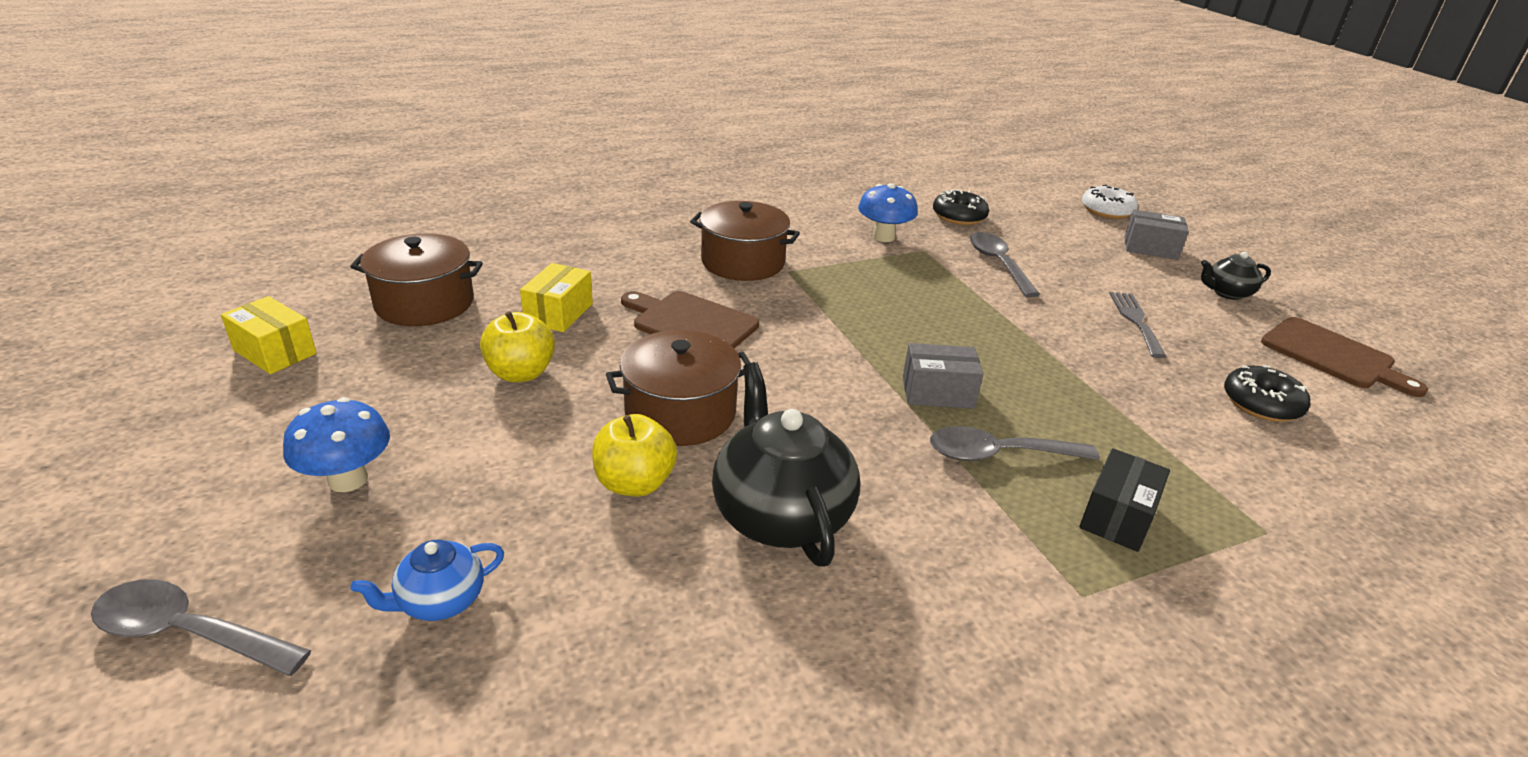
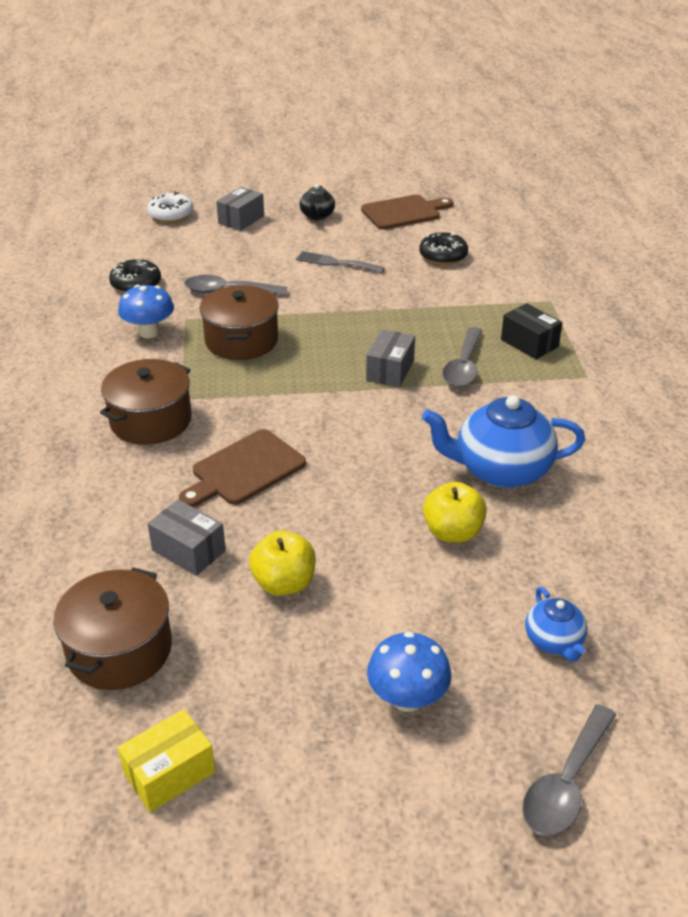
camera: 70 degrees left, 5 degrees up
(559, 313) = (188, 550): yellow box -> grey box
(680, 413) = (374, 497): brown pot -> brown pot (241, 340)
(780, 514) = (500, 470): black teapot -> blue teapot

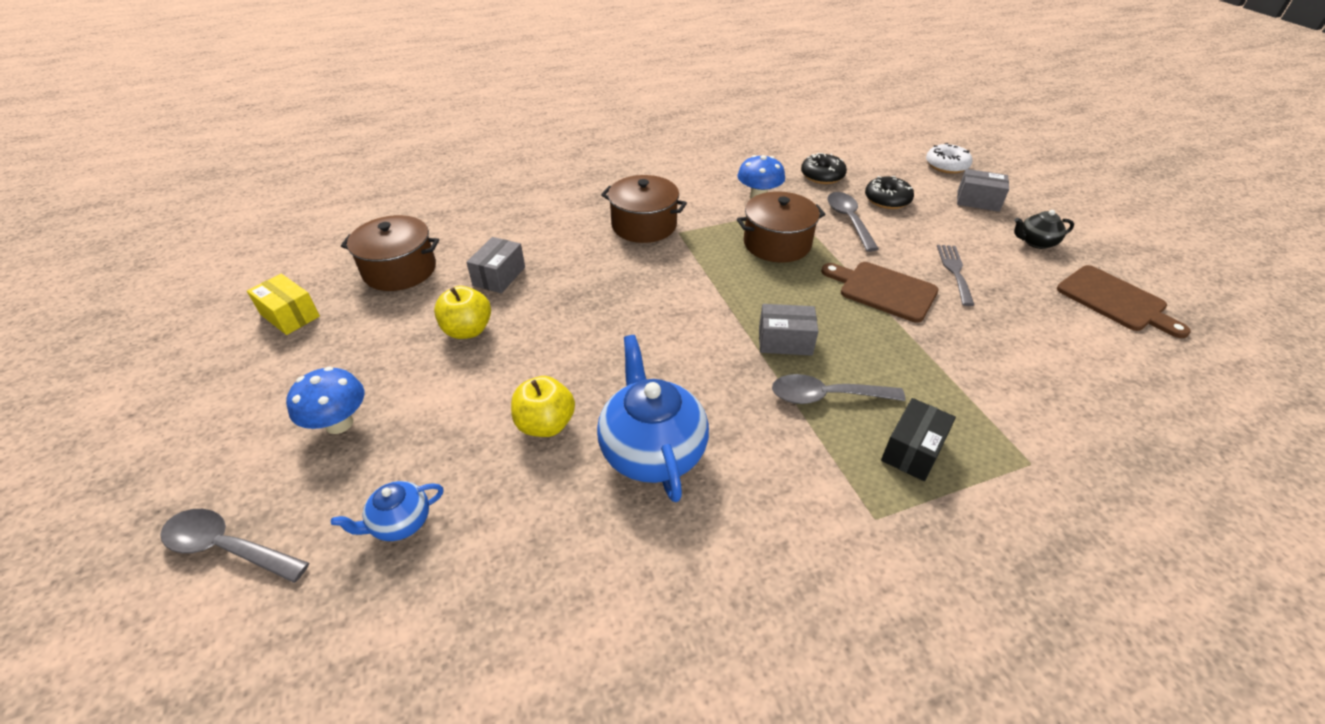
camera: 75 degrees right, 5 degrees up
(244, 470) = (599, 282): brown cutting board -> brown cutting board (883, 290)
(443, 256) = (1046, 347): black donut -> black donut (887, 200)

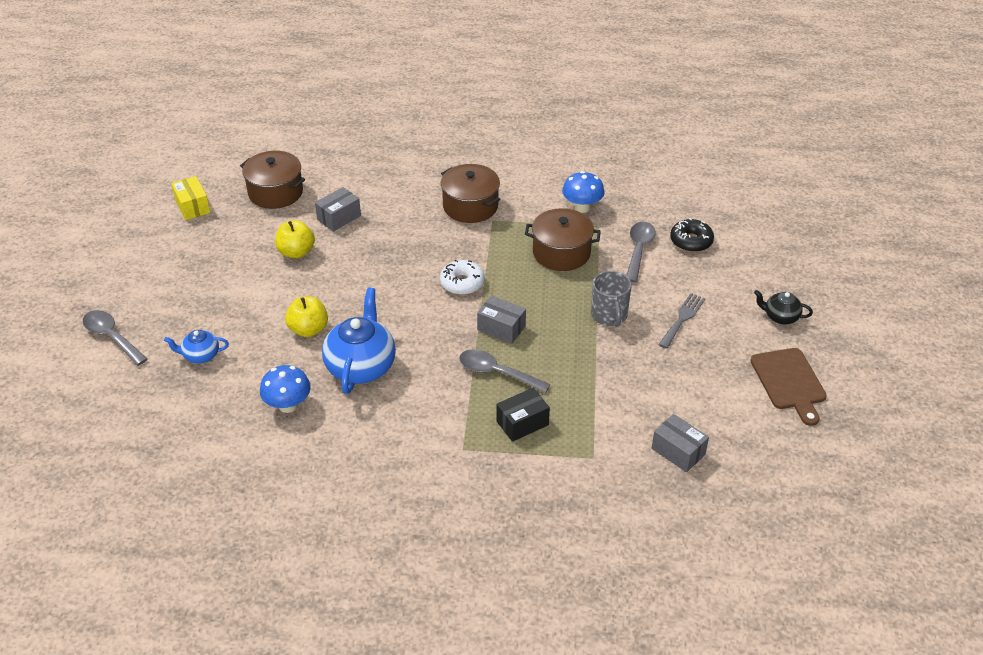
camera: 25 degrees right, 0 degrees up
(339, 423) = (192, 289): blue mushroom -> blue mushroom (288, 405)
(822, 176) = (656, 202): black donut -> none
(883, 290) = (609, 315): brown cutting board -> grey mug
(946, 165) = (782, 224): white donut -> white donut (462, 283)
(978, 201) = (772, 266): grey box -> grey box (678, 451)

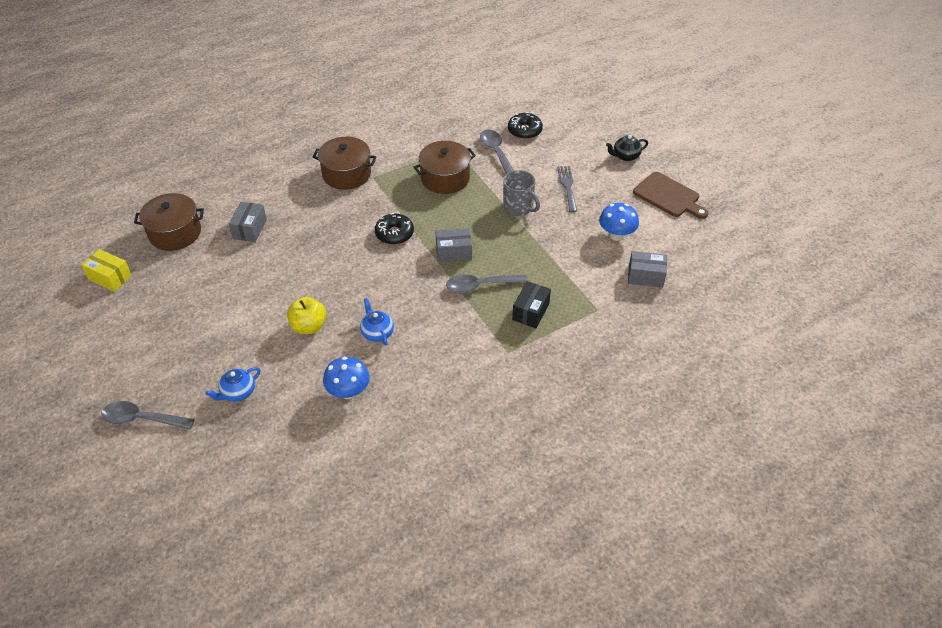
camera: 35 degrees left, 5 degrees up
(296, 252) = (240, 272): yellow apple -> none
(361, 366) = (377, 332): blue teapot -> blue teapot, size x0.52
(462, 283) = (394, 234): white donut -> black donut
(582, 207) = (429, 139): blue mushroom -> blue mushroom (616, 235)

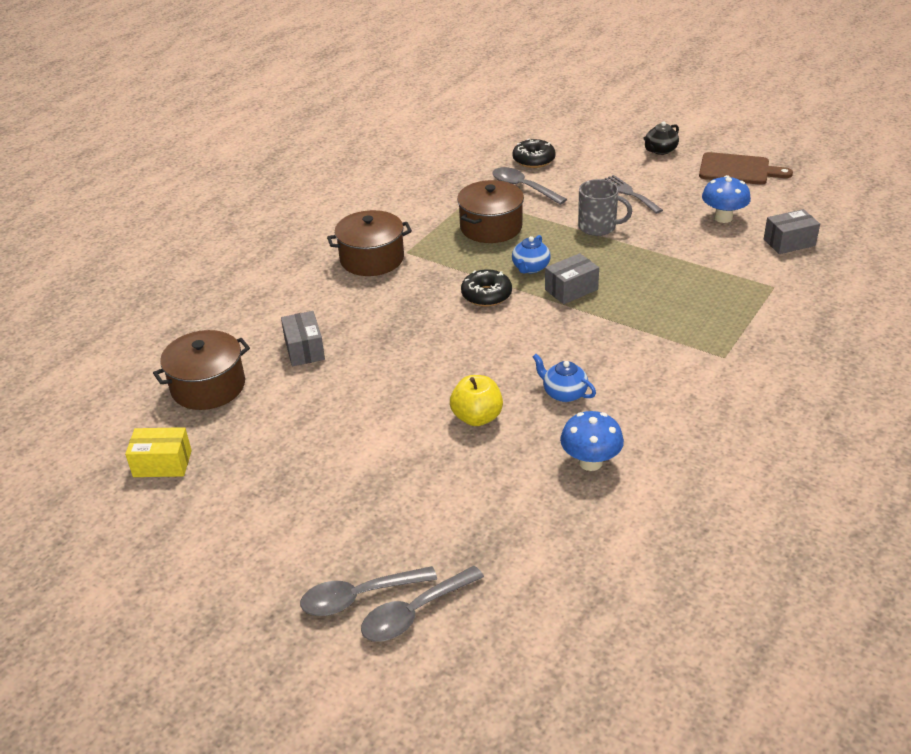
camera: 25 degrees left, 10 degrees down
(238, 392) = (457, 517): blue teapot -> blue teapot (530, 268)
(480, 286) = (632, 309): grey spoon -> grey spoon (414, 613)
(530, 312) = (709, 313): black box -> none

